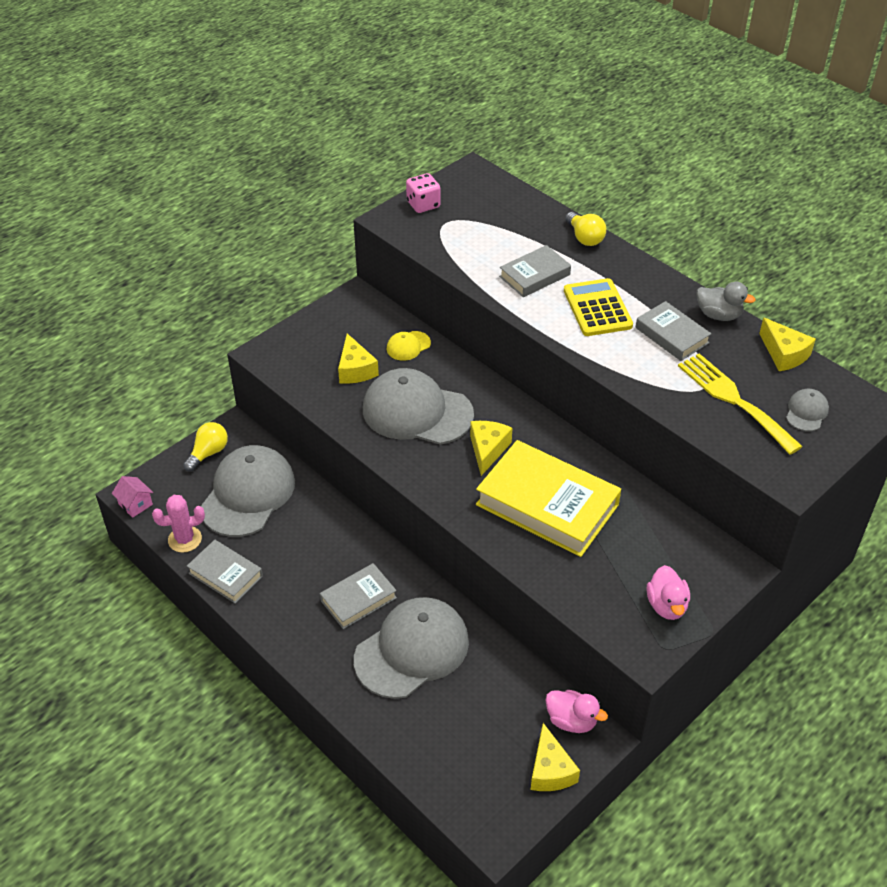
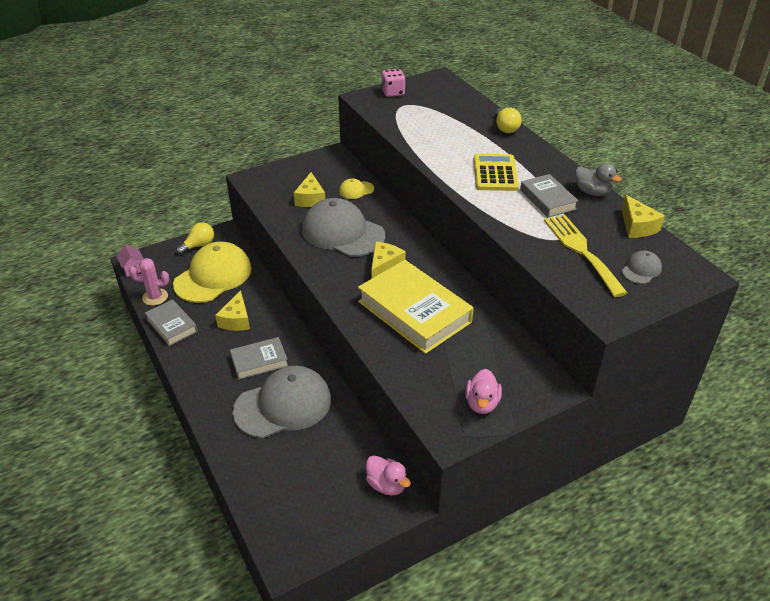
camera: 15 degrees right, 5 degrees down
(248, 494) = (213, 276): grey cap -> yellow cap
(534, 275) = (455, 146): grey book -> none
(550, 770) = (353, 519): yellow cheese -> yellow cheese (236, 320)

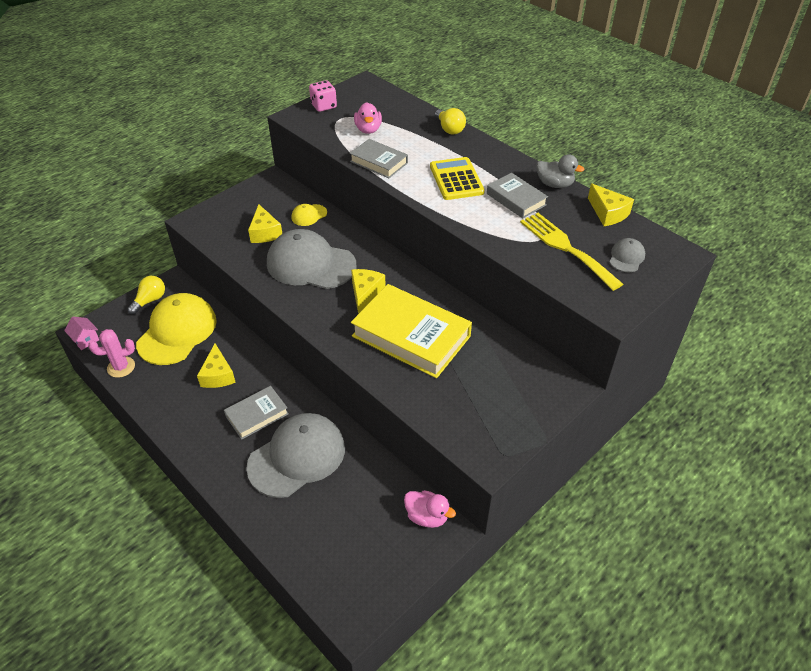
camera: 15 degrees left, 5 degrees up
(172, 325) = (150, 395): grey book -> grey book (379, 162)
(482, 403) = (507, 418): pink duck -> pink duck (368, 129)

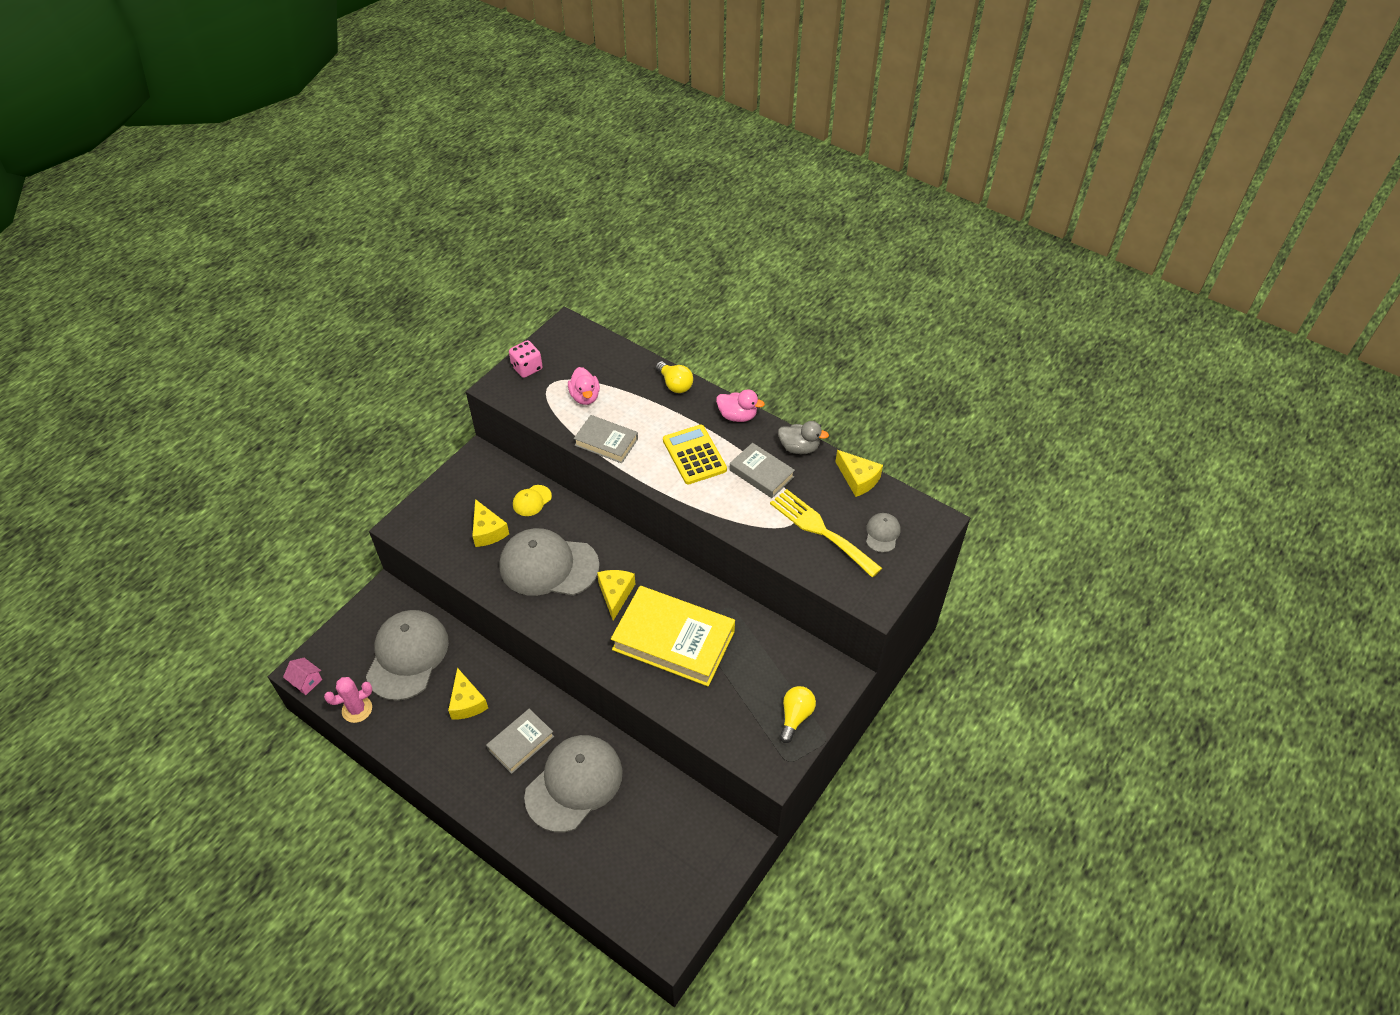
camera: 10 degrees left, 5 degrees up
(150, 300) = (365, 620): yellow light bulb -> yellow light bulb (795, 716)
(177, 332) = (407, 656): yellow cap -> grey cap
(427, 516) = (718, 827): pink duck -> pink duck (737, 416)

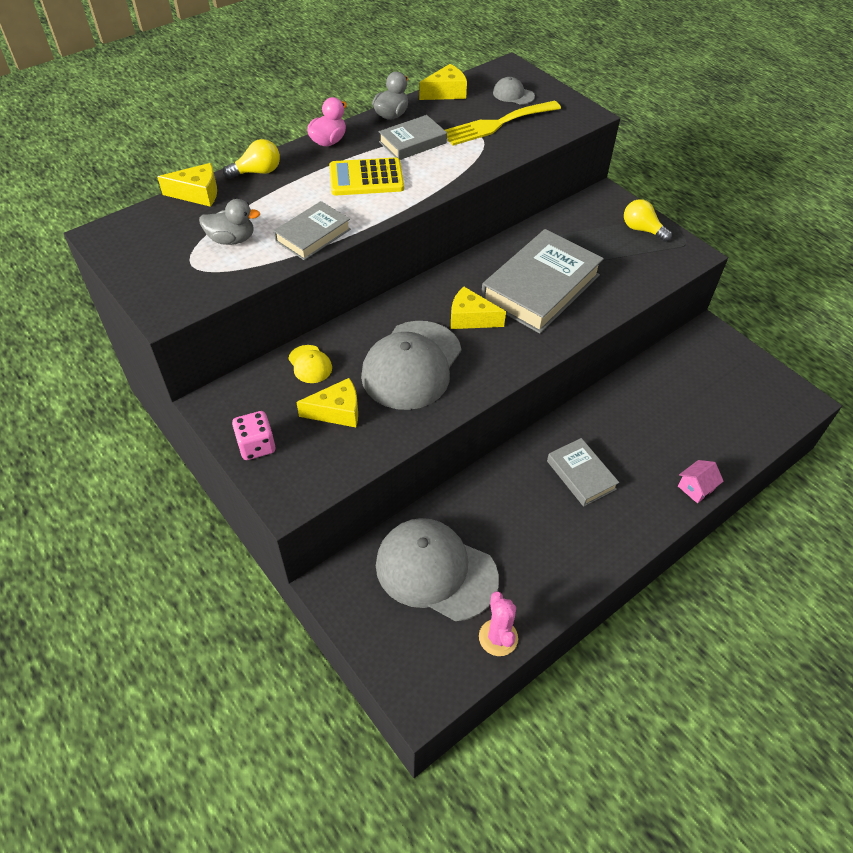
camera: 75 degrees left, 0 degrees up
(306, 681) = (438, 698): pink house -> pink house (695, 488)
(467, 702) = (518, 517): yellow cheese -> yellow cheese (197, 194)
(527, 368) = (149, 280): pink dice -> pink dice (256, 446)
(574, 784) = (636, 438): grey cap -> none
(585, 397) = (232, 239): pink duck -> grey duck
(673, 640) = (540, 288): yellow book -> grey book

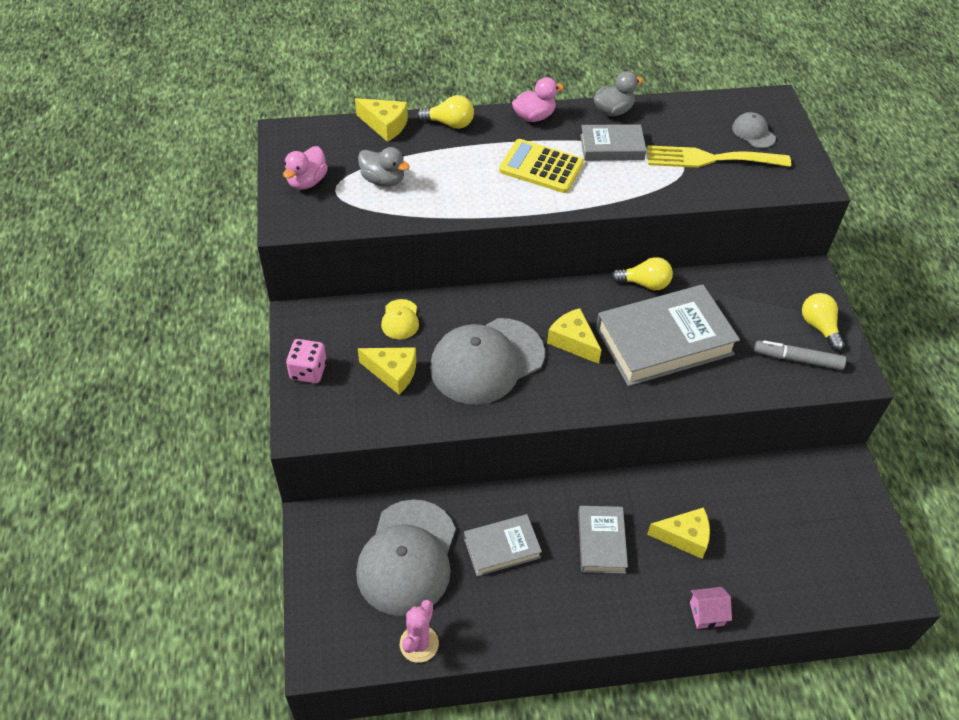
camera: 30 degrees right, 0 degrees up
(157, 268) = (307, 181): none -> pink duck
(313, 235) = (453, 204): grey book -> grey book (502, 548)
(436, 571) = (407, 557): grey cap -> grey cap turned 135 degrees counterclockwise
(446, 92) = (685, 106): yellow cheese -> yellow cheese (684, 537)
(492, 250) = (644, 283): none -> yellow light bulb
(645, 259) = (797, 359): none -> grey marker

